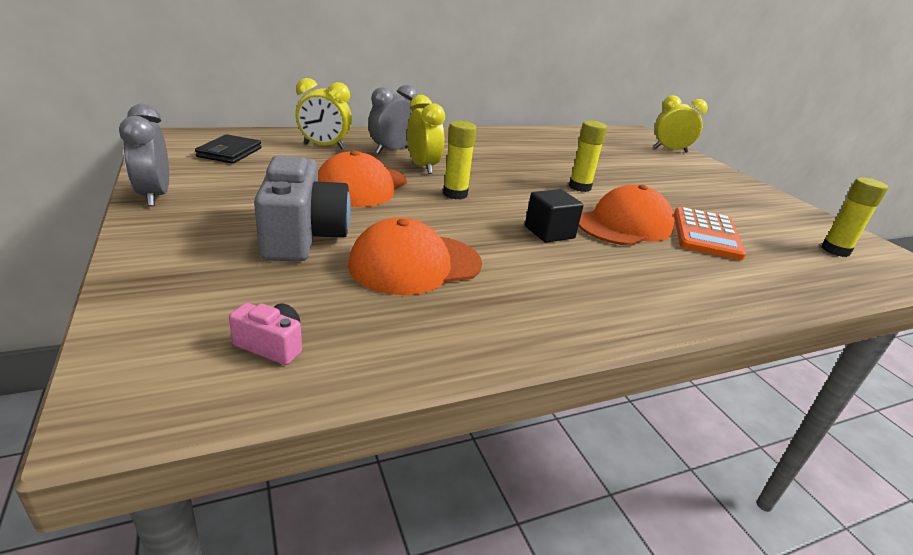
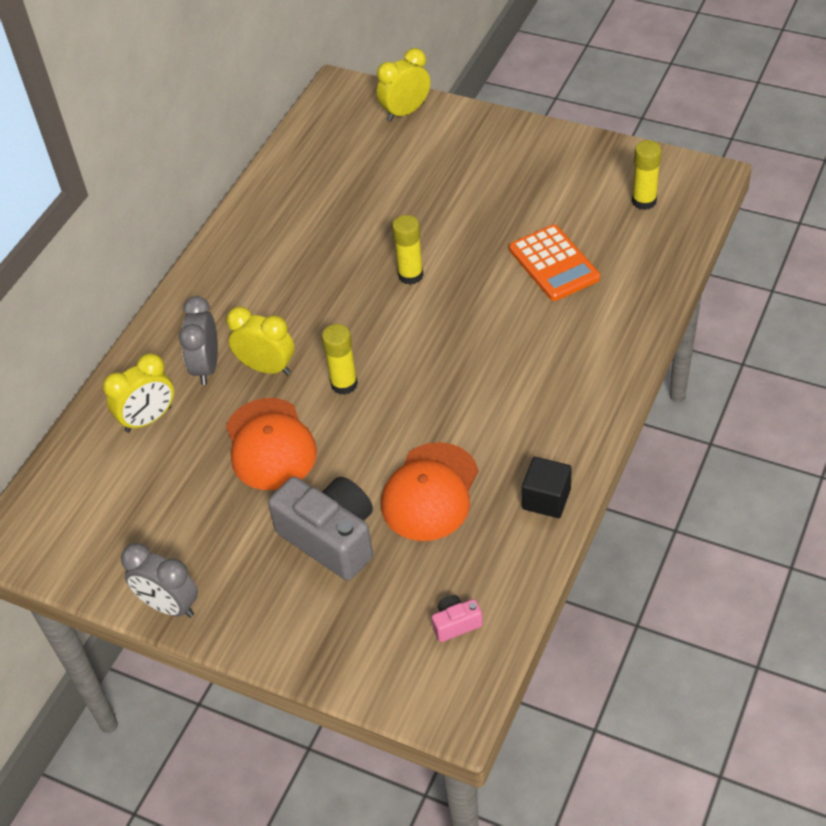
camera: 35 degrees left, 20 degrees up
(229, 152) = (102, 508): black wallet -> none
(549, 232) = (460, 370): black cube -> black cube (546, 499)
(624, 225) = (494, 306): orange cap -> none

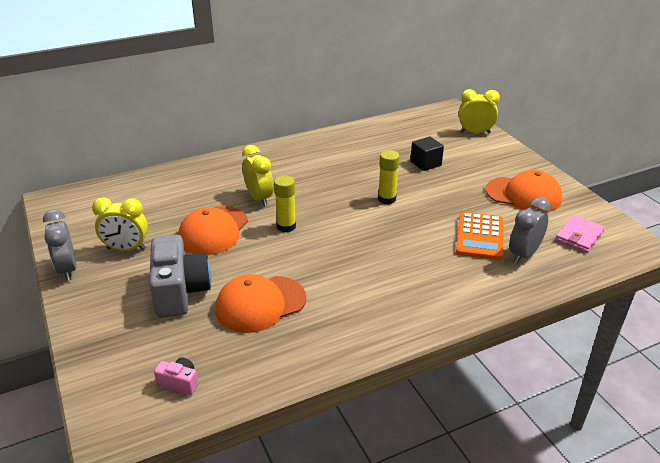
camera: 35 degrees right, 15 degrees down
(148, 419) = (177, 188): yellow clock -> yellow clock (126, 249)
(206, 366) = (232, 182): grey clock -> grey clock (523, 254)
(544, 178) = (523, 195): none -> orange cap
(546, 499) = (321, 353): black cube -> black cube (425, 163)
(644, 201) = (579, 236): yellow glue stick -> pink wallet

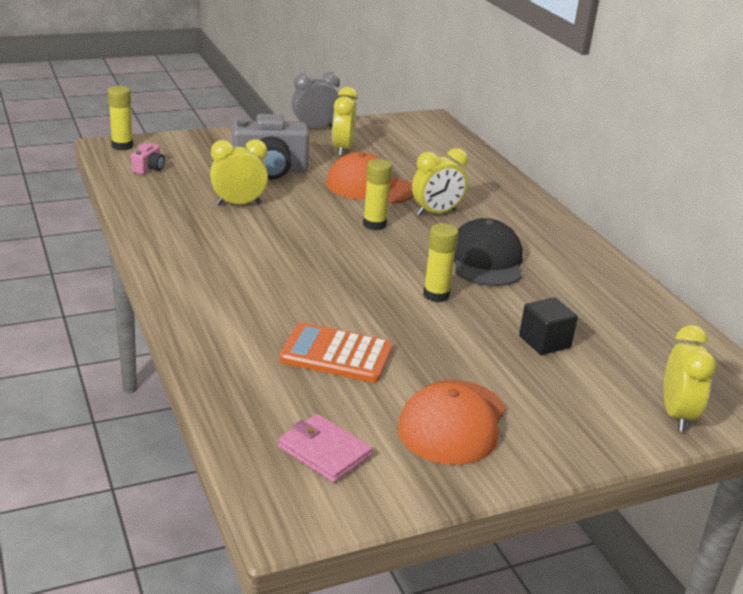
camera: 90 degrees right, 5 degrees down
(109, 421) = (122, 146): none -> yellow glue stick
(260, 304) = (238, 204): orange cap -> yellow clock
(330, 179) = (485, 260): none -> black cap
(523, 254) = (286, 383): grey clock -> none

